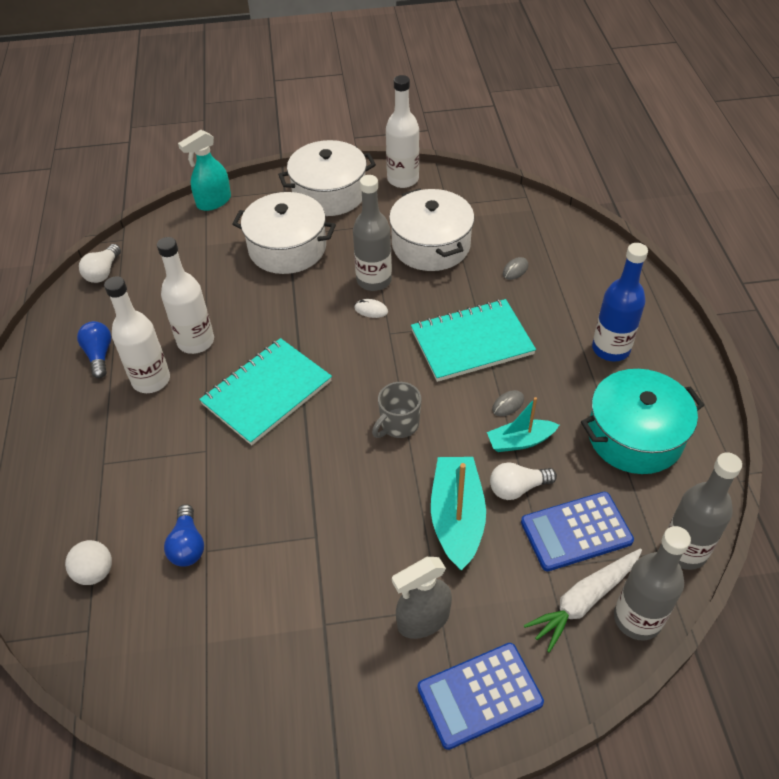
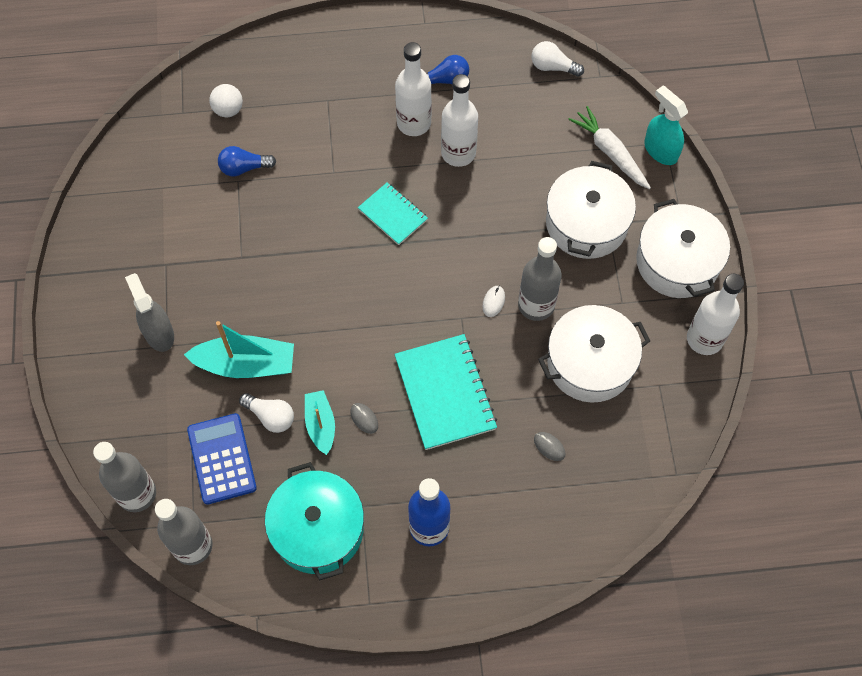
camera: 90 degrees right, 15 degrees up
(267, 393) = (393, 215): turquoise notebook -> turquoise notebook, size x0.59
(398, 425) = (348, 322): grey mug -> none
(479, 695) = (95, 369): blue calculator -> none
(517, 488) = (270, 416): white light bulb -> white light bulb turned 135 degrees clockwise
(584, 600) = (158, 455): white carrot -> white carrot (610, 152)

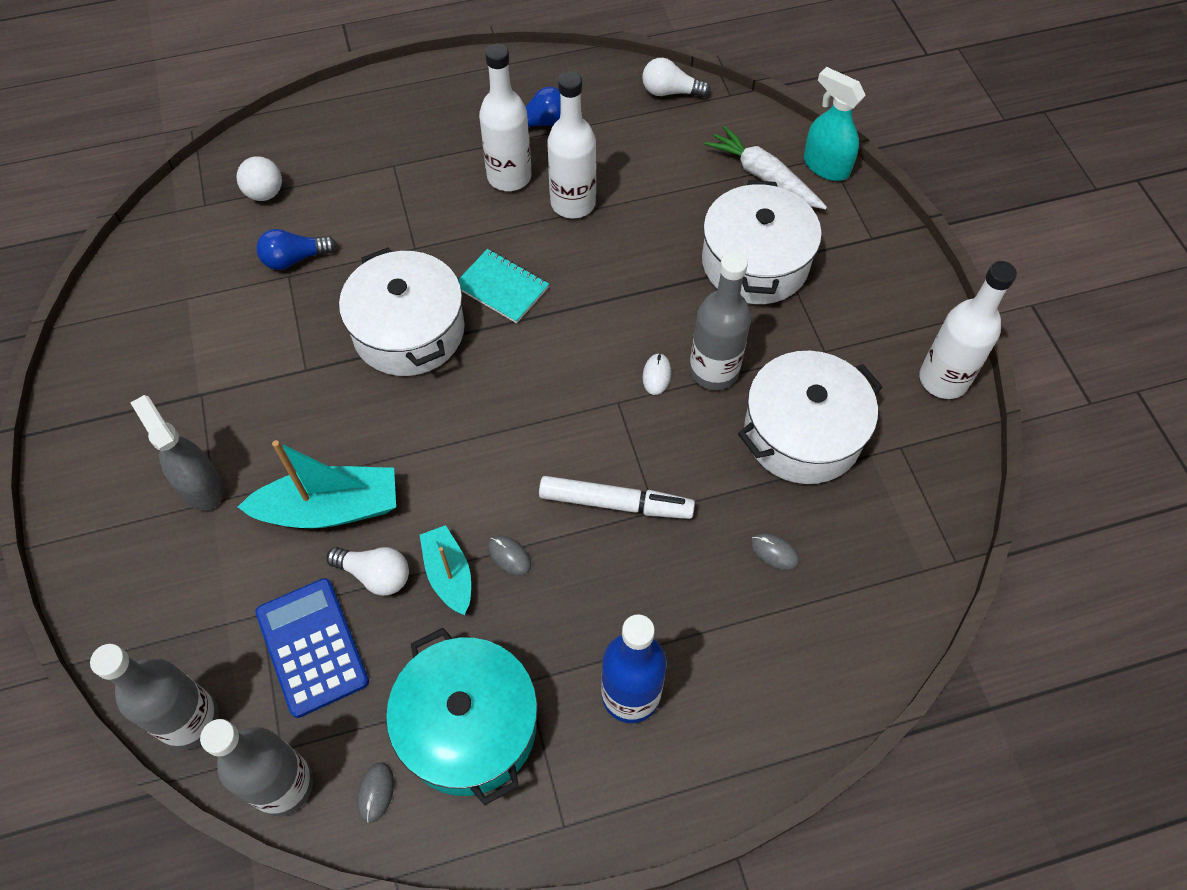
camera: 10 degrees left, 5 degrees down
(251, 561) = (376, 792): none -> grey mouse
(445, 393) = (615, 503): turquoise notebook -> white marker
(677, 262) = (882, 291): white pot -> white pot (409, 331)

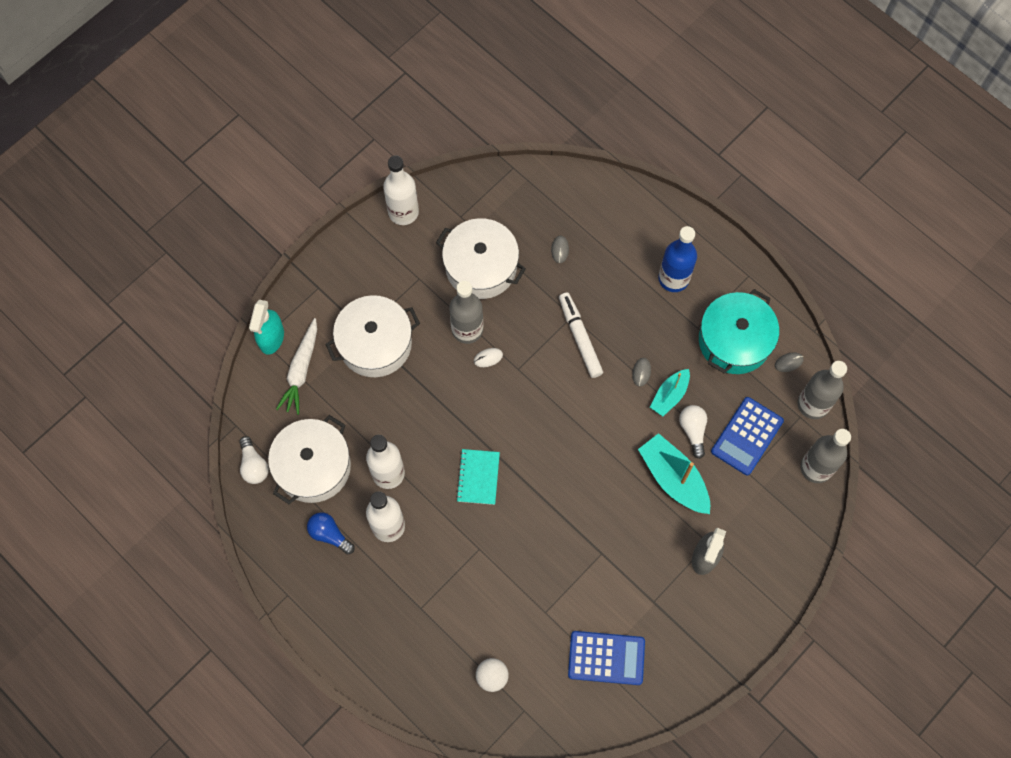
camera: 120 degrees left, 10 degrees up
(184, 309) = (606, 658): none -> blue calculator
(295, 259) = (530, 617): blue light bulb -> none
(409, 331) = (540, 511): white pot -> white pot (313, 466)

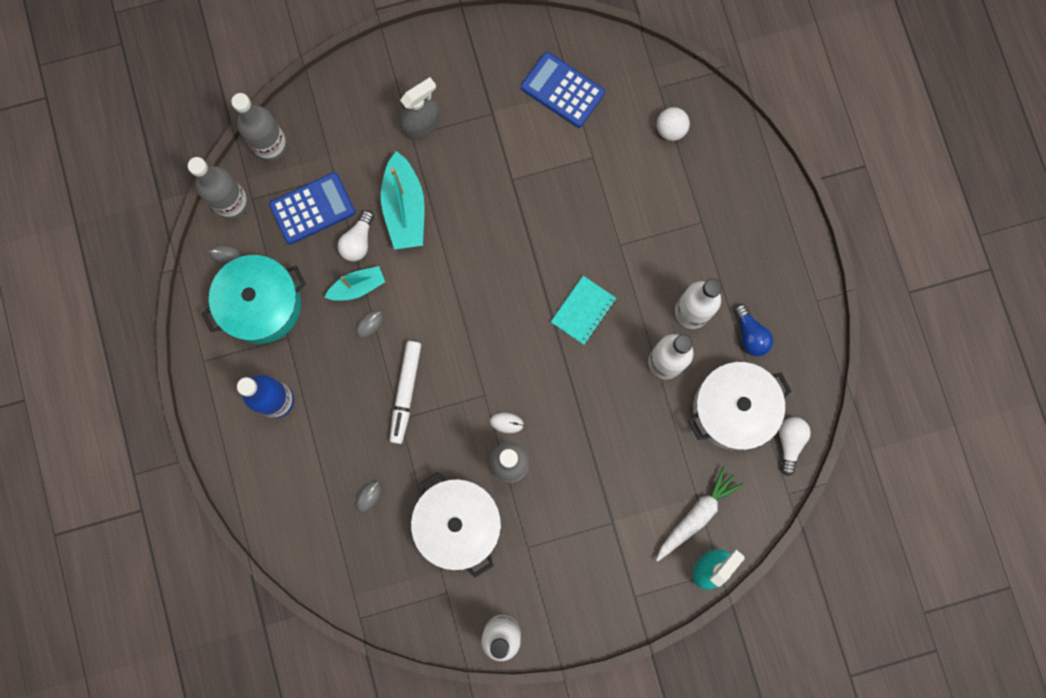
camera: 150 degrees left, 10 degrees up
(375, 344) = (608, 501): white pot -> none

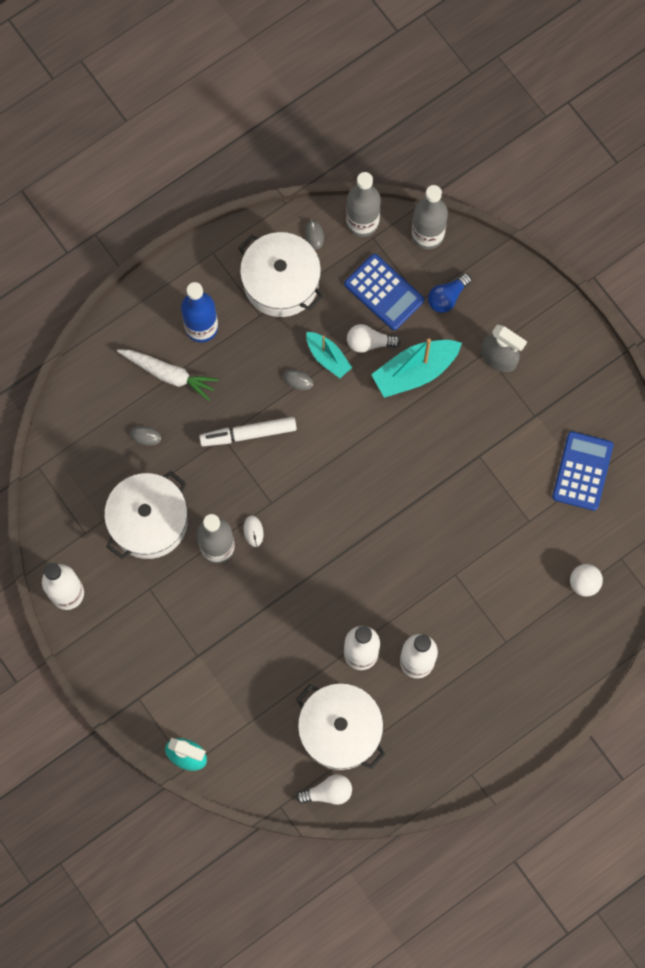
camera: 70 degrees right, 5 degrees down
(261, 304) = (281, 282): turquoise pot -> white pot
(583, 310) = (381, 563): turquoise notebook -> none
(696, 515) = (230, 729): white carrot -> white carrot (168, 374)
(750, 334) = (415, 722): blue light bulb -> blue light bulb (447, 297)

